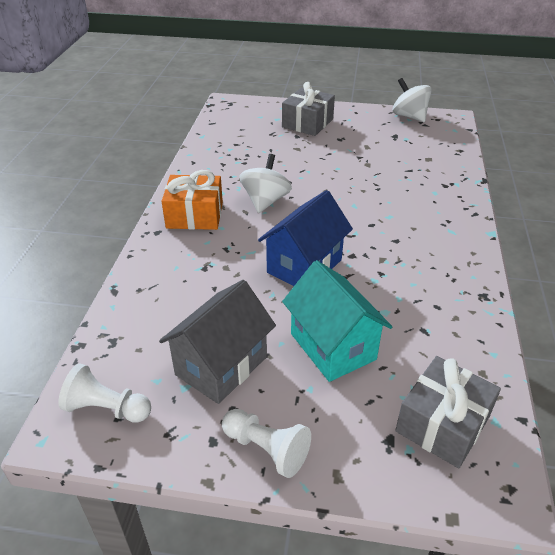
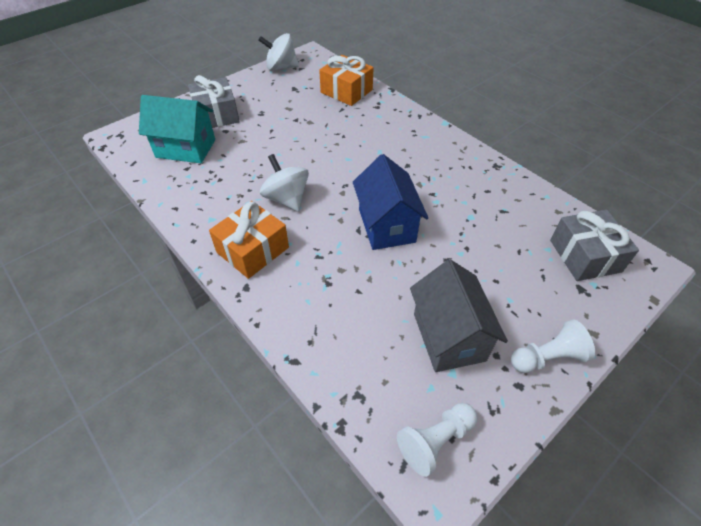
camera: 50 degrees left, 10 degrees up
(332, 346) = (481, 263): turquoise house -> turquoise house (186, 148)
(436, 160) = (346, 91): none -> orange gift

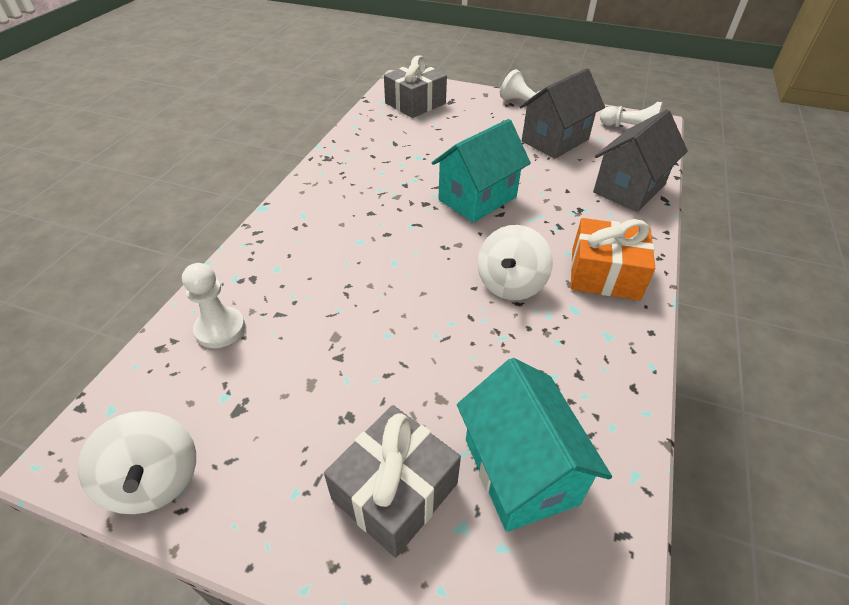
camera: 120 degrees left, 5 degrees down
(328, 342) = (629, 189): none -> grey house
(346, 91) = (220, 329): orange gift -> white pawn
(386, 225) = (477, 198): blue house -> turquoise house

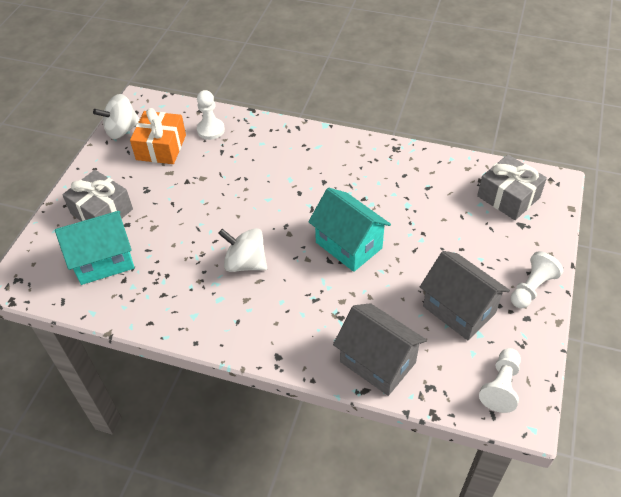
camera: 90 degrees right, 5 degrees up
(605, 274) = (256, 323): orange gift -> orange gift (161, 147)

